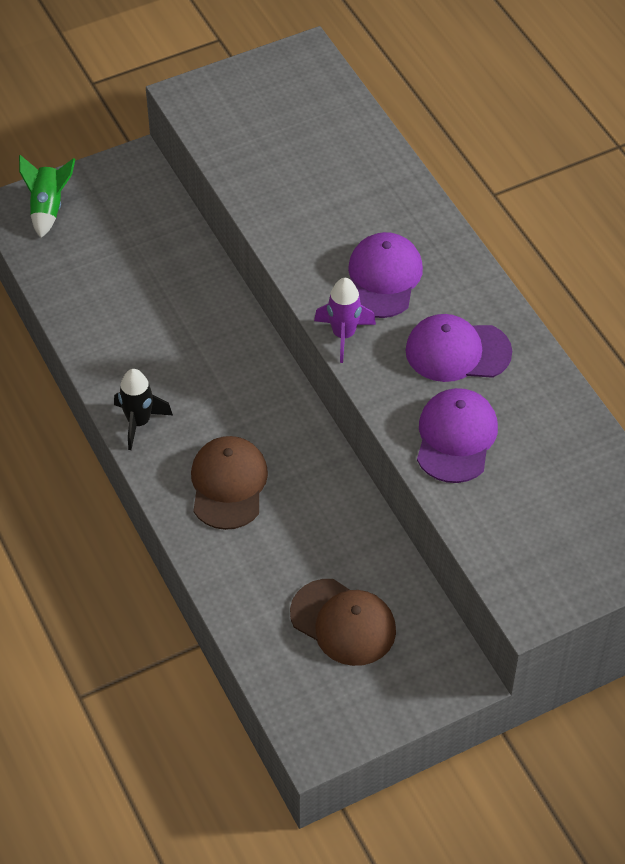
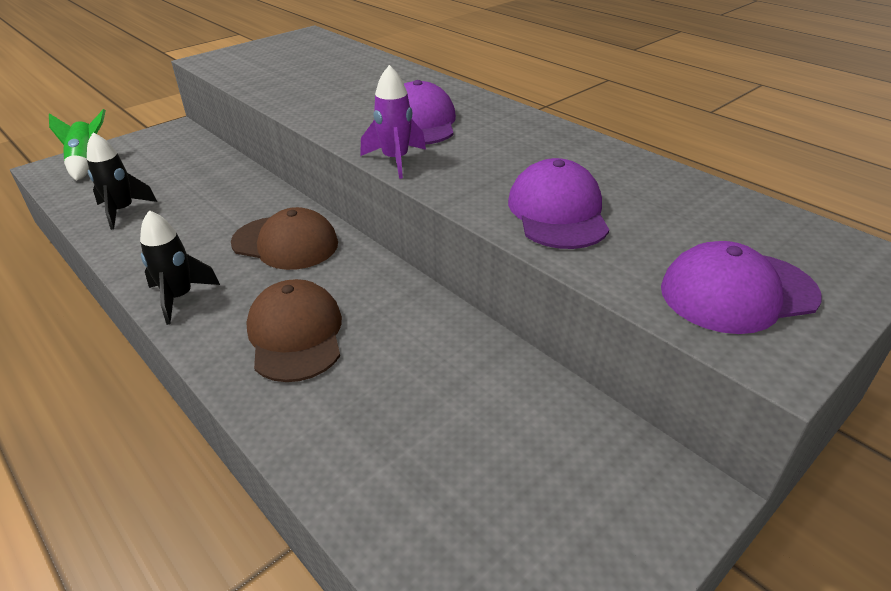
camera: 15 degrees left, 15 degrees down
(87, 295) = (123, 211): none -> black rocket
(343, 622) = (491, 458): brown cap -> brown cap (285, 243)
(457, 351) = (518, 154): purple cap -> purple cap (737, 292)

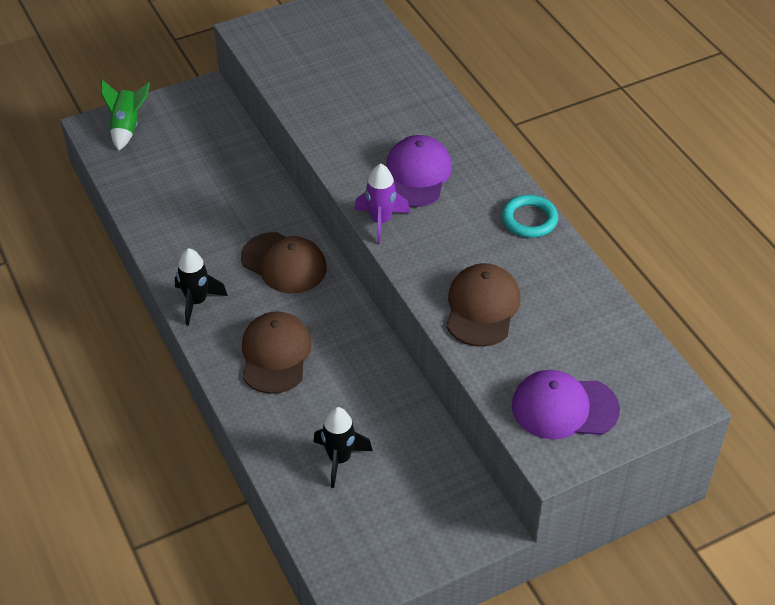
camera: 15 degrees right, 10 degrees up
(123, 211) = (157, 197): black rocket -> black rocket (339, 459)
(558, 212) = (482, 308): purple cap -> brown cap
(560, 136) = (529, 219): none -> turquoise ring

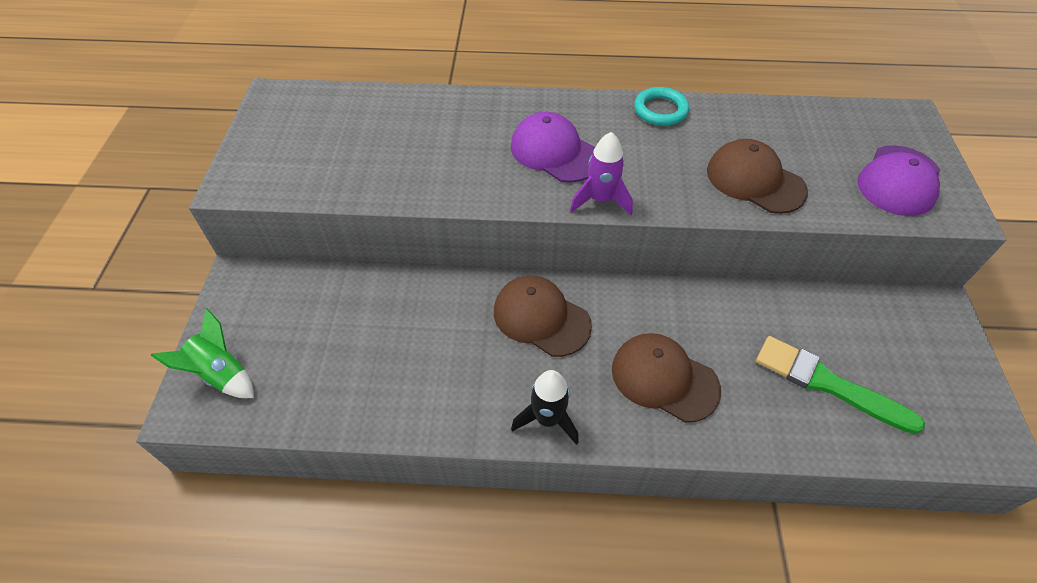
camera: 60 degrees left, 5 degrees up
(284, 263) = (541, 318): brown cap -> brown cap turned 120 degrees counterclockwise
(339, 459) = (827, 383): black rocket -> green brush

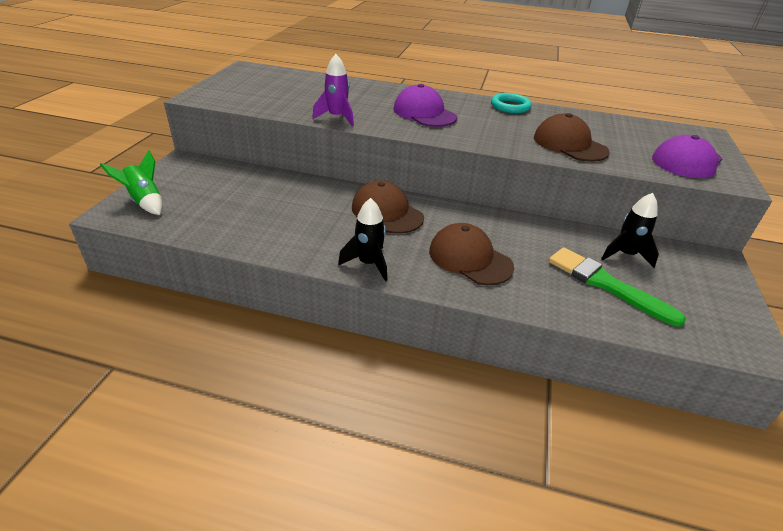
camera: 10 degrees right, 15 degrees down
(601, 200) = (448, 137): purple rocket -> purple rocket (337, 118)
(839, 326) = (625, 255): none -> black rocket

